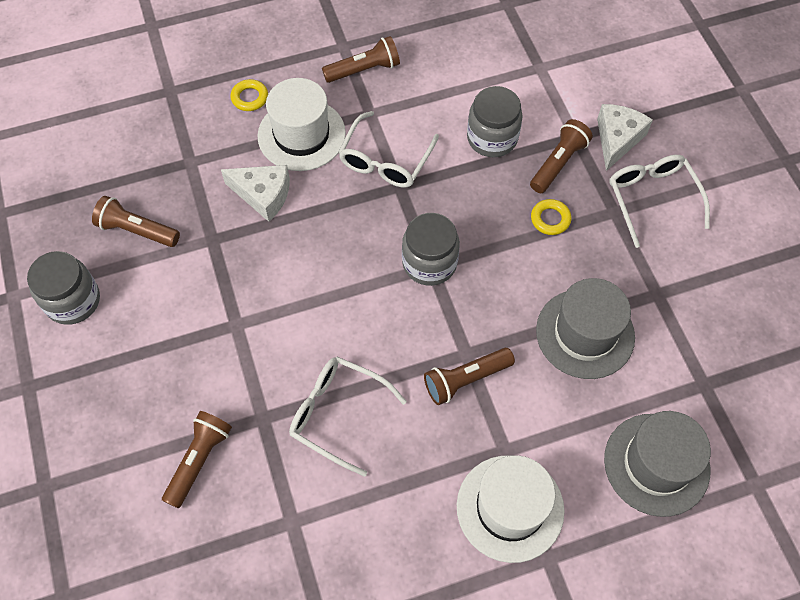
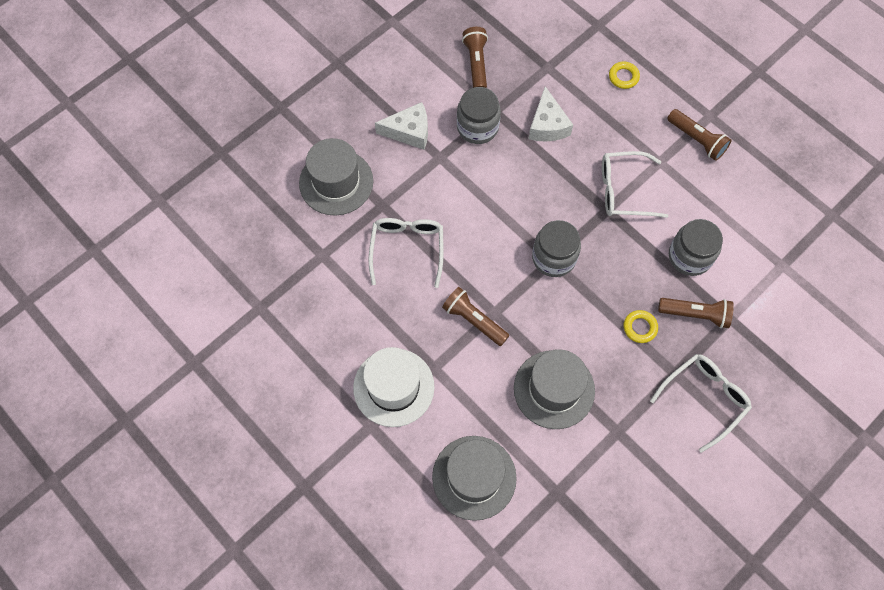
camera: 65 degrees right, 5 degrees up
(73, 301) = (406, 55): grey jar -> grey jar (477, 127)
(199, 460) = (336, 182): brown flashlight -> grey hat
(301, 135) = (612, 125): white hat -> none
(617, 139) = (746, 351): white cheese -> white cheese (409, 132)

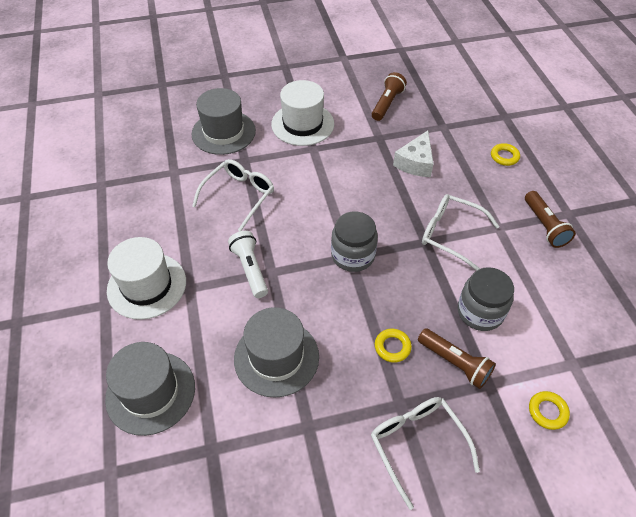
camera: 30 degrees right, 15 degrees down
(409, 132) = (302, 124): white cheese -> white hat
(474, 320) = (250, 269): brown flashlight -> white flashlight
(477, 127) = (357, 142): grey jar -> none
(705, 398) = (416, 443): white glasses -> white glasses turned 105 degrees counterclockwise
(783, 317) = (547, 412): none -> yellow ring

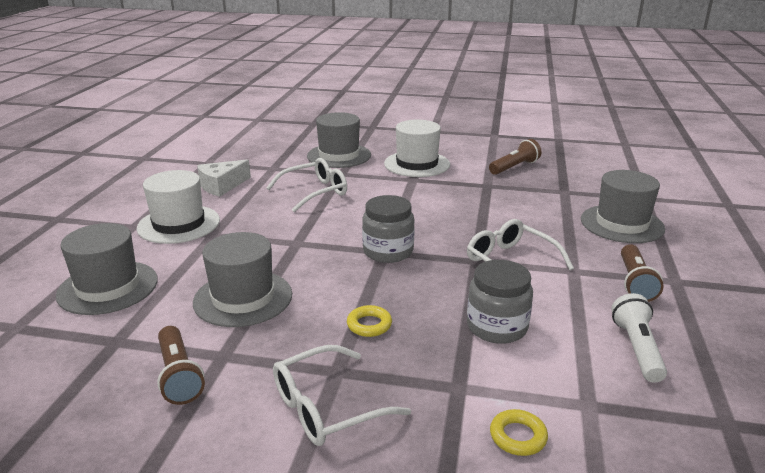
camera: 25 degrees right, 25 degrees down
(250, 269) = (278, 236): white flashlight -> white flashlight (637, 349)
(415, 162) = (512, 208): white cheese -> white cheese (222, 186)
(416, 443) = (326, 408): white glasses -> white glasses turned 120 degrees counterclockwise
(455, 363) = (431, 358): brown flashlight -> brown flashlight (179, 375)
(504, 157) = (622, 224): yellow ring -> grey hat

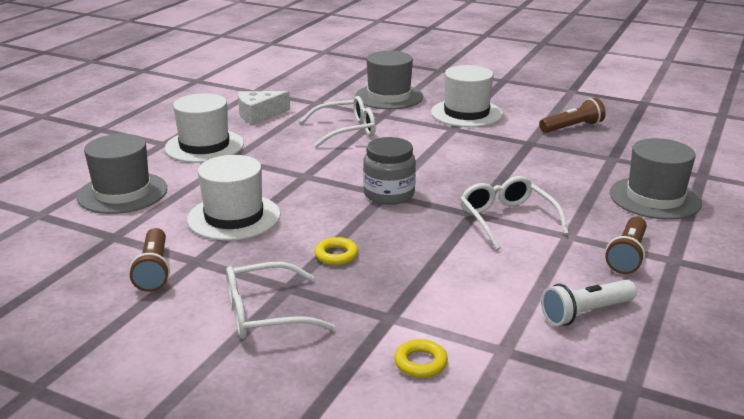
camera: 15 degrees right, 0 degrees up
(243, 298) = (234, 217): grey hat -> white hat
(497, 327) = (456, 274): grey jar -> none
(637, 349) = (585, 313): white flashlight -> white flashlight turned 135 degrees counterclockwise

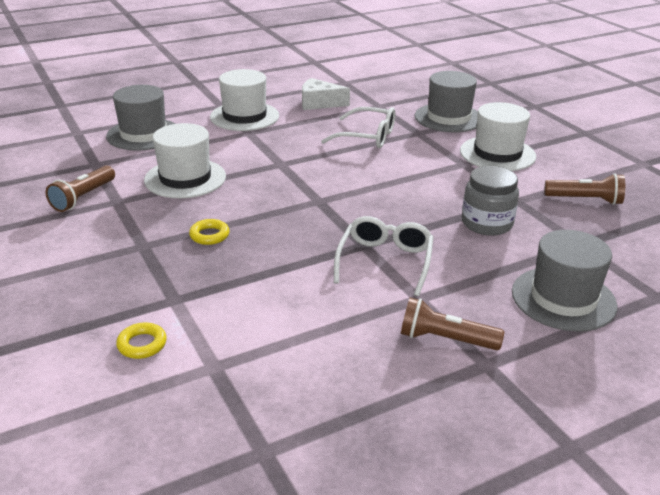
camera: 35 degrees right, 5 degrees up
(264, 314) = (100, 258): white glasses -> none
(389, 194) = (320, 202): grey jar -> grey jar (487, 223)
(585, 313) = (325, 371): white flashlight -> none
(627, 255) = (445, 339): brown flashlight -> brown flashlight turned 45 degrees clockwise

